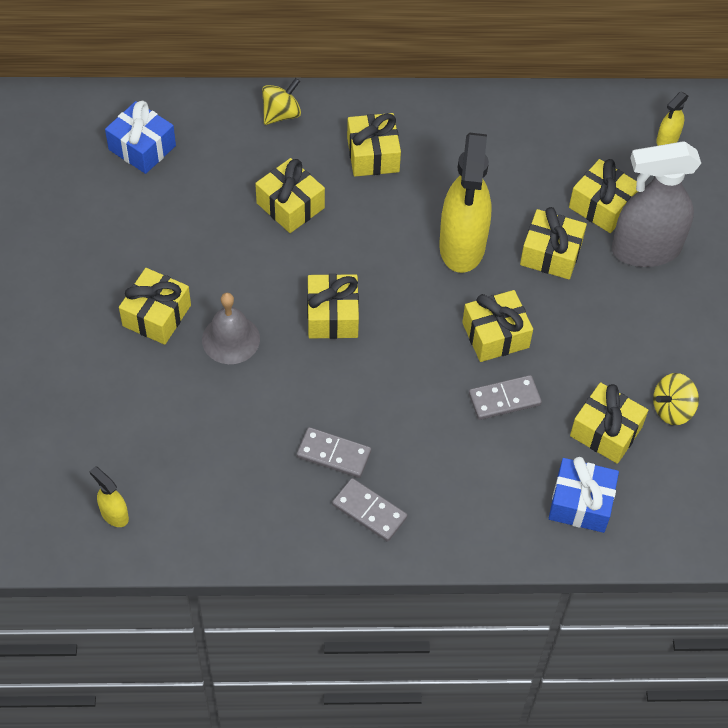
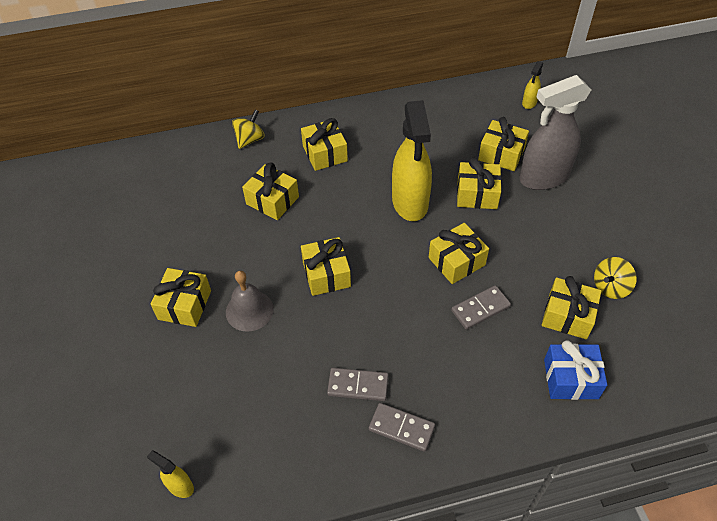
camera: 10 degrees left, 5 degrees down
(142, 147) = (149, 183): blue gift -> none

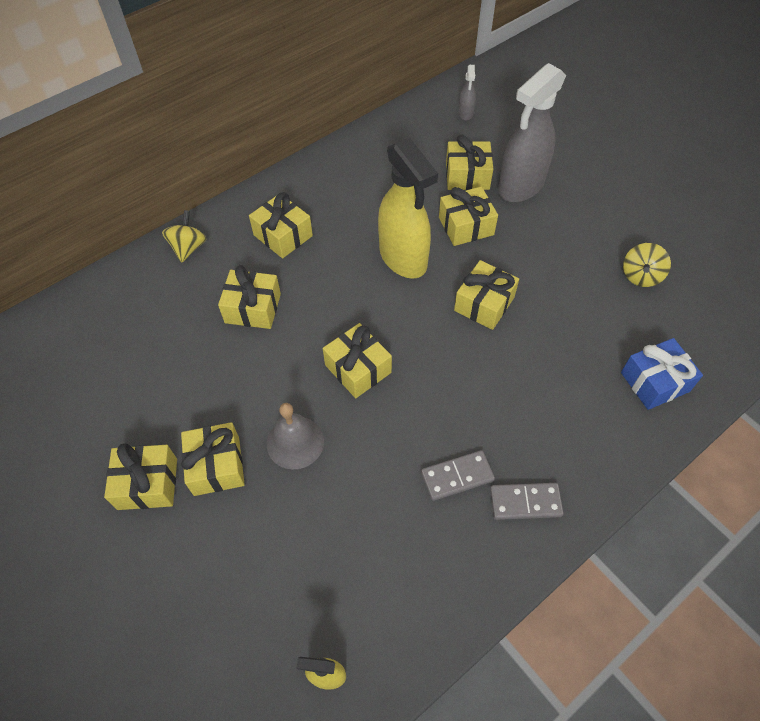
camera: 25 degrees left, 5 degrees up
(480, 308) = (533, 344): grey domino -> none
(529, 103) = (465, 113): yellow spray bottle -> grey spray bottle
(567, 316) = (618, 320): yellow gift -> yellow gift (147, 484)

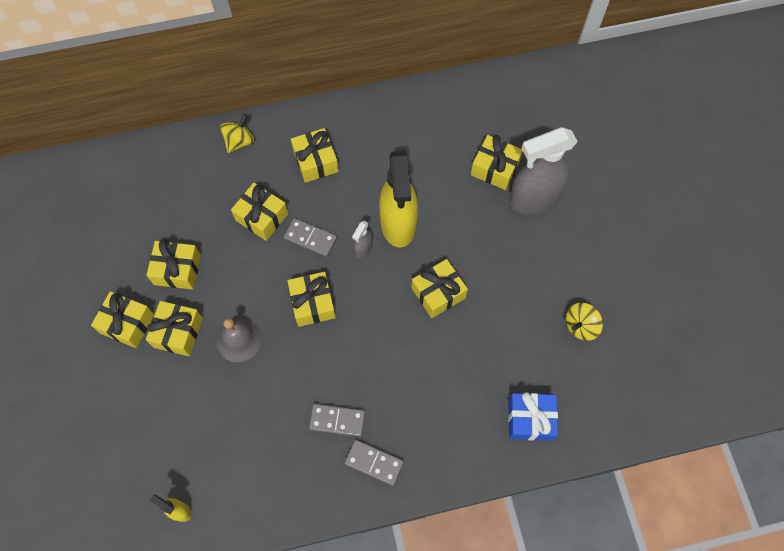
camera: 25 degrees right, 10 degrees up
(318, 307) = (310, 238): none -> grey domino
(465, 113) = (531, 104): grey spray bottle -> grey spray bottle (363, 248)
(466, 226) = (465, 216): yellow gift -> yellow gift (177, 270)

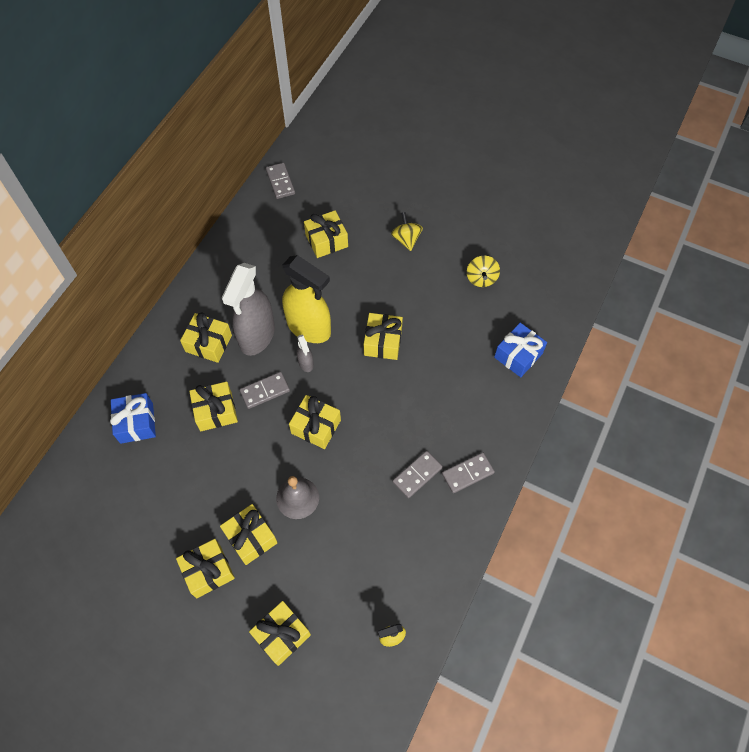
camera: 50 degrees left, 5 degrees down
(177, 270) = (199, 502): yellow gift -> yellow gift (282, 635)
(204, 170) = (136, 423): none -> blue gift
(239, 141) = (139, 382): yellow spinning top -> yellow spinning top (406, 239)
(517, 85) = (280, 182): none -> grey domino
(533, 198) = (370, 236): grey spray bottle -> grey spray bottle (257, 336)

